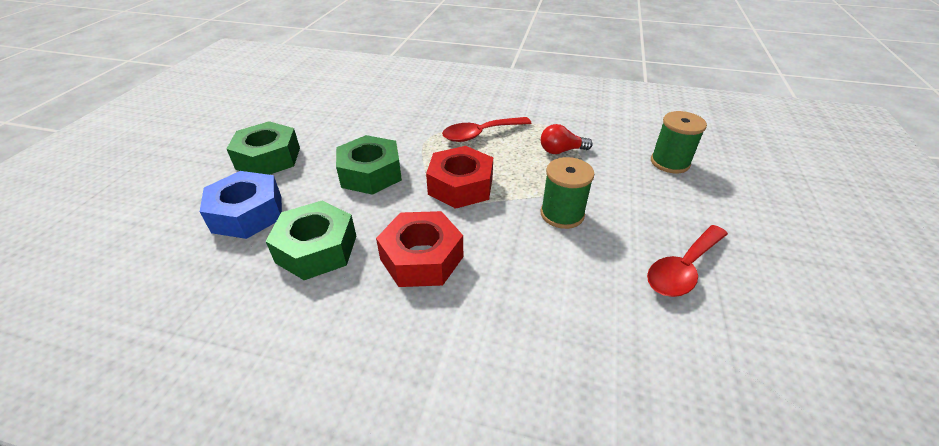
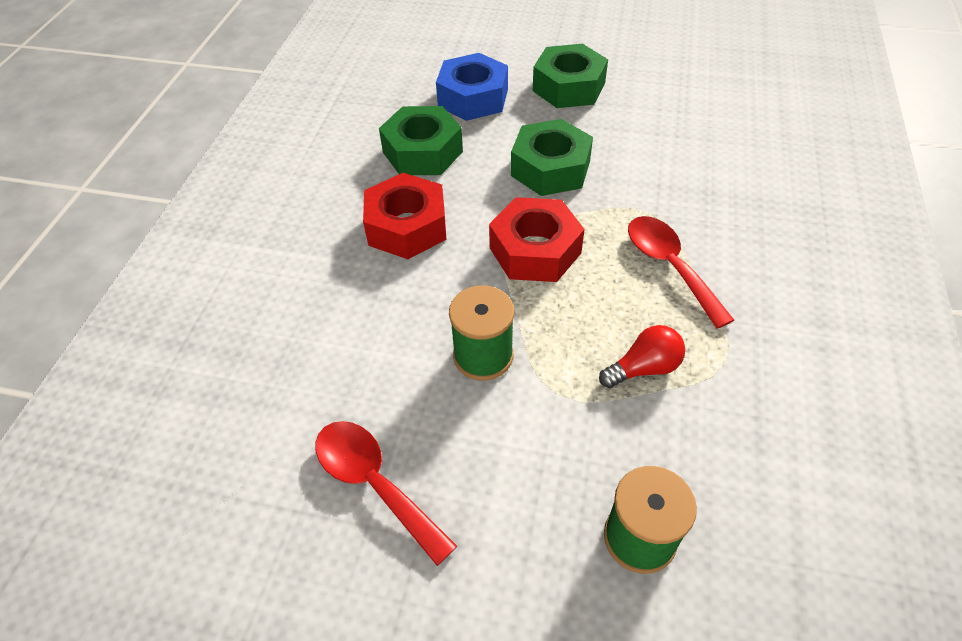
camera: 90 degrees right, 10 degrees up
(561, 151) = (643, 368): red light bulb -> red light bulb turned 75 degrees clockwise

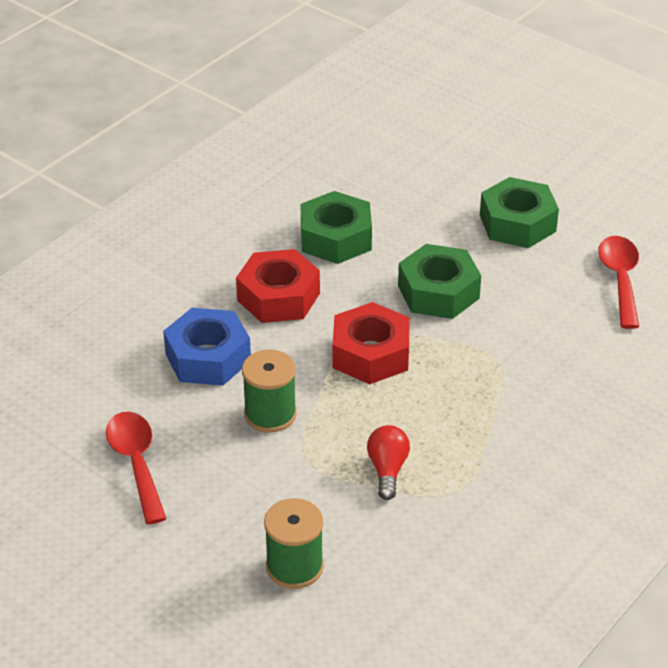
camera: 25 degrees right, 10 degrees down
(473, 98) = (418, 203): blue nut -> blue nut (208, 357)
(643, 368) = (387, 470): red light bulb -> red light bulb turned 90 degrees counterclockwise
(669, 266) = (474, 407): red spoon -> red spoon (620, 279)

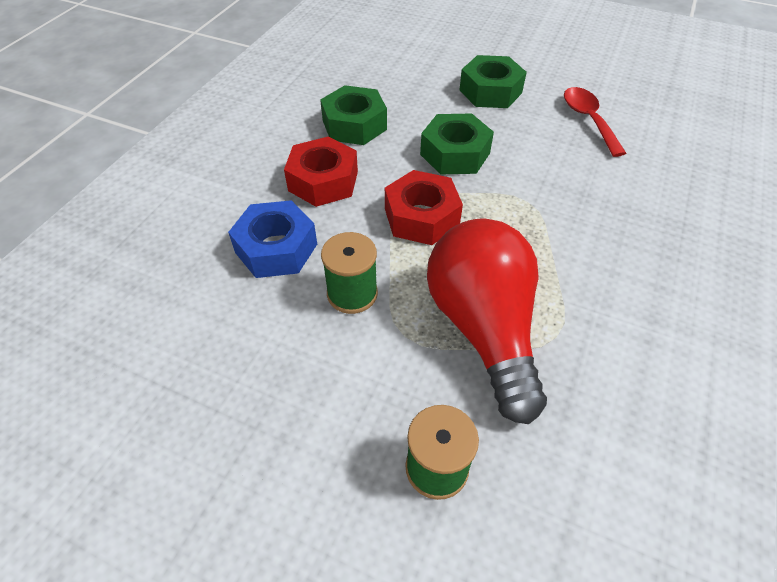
camera: 15 degrees left, 10 degrees up
(136, 463) = (233, 377): red spoon -> none
(387, 470) = (483, 328): red light bulb -> red light bulb, size x2.49

